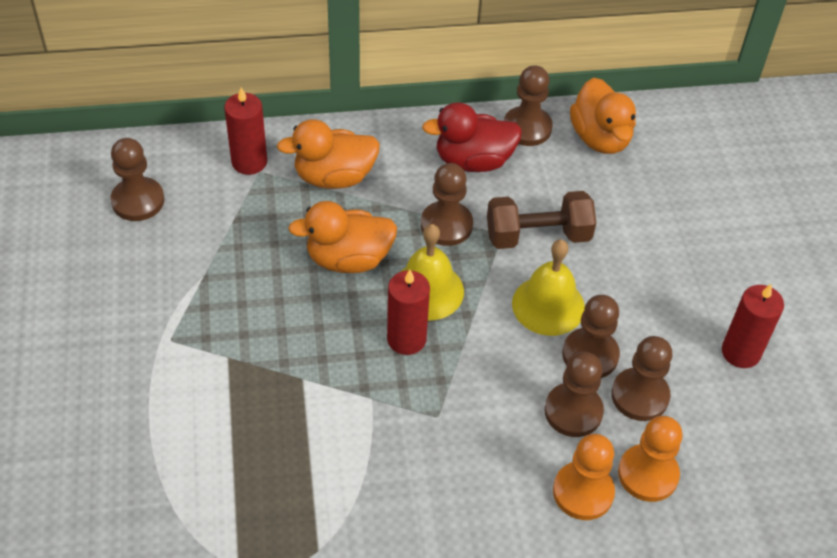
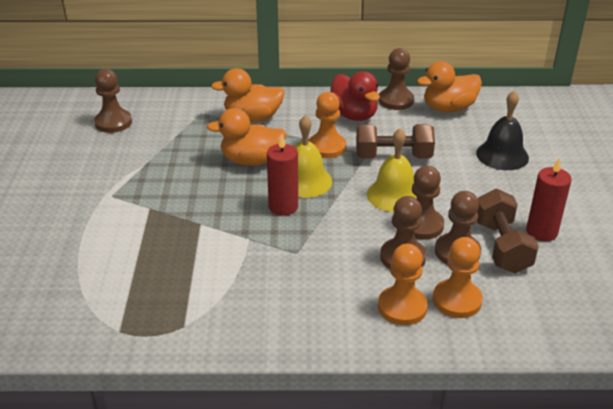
camera: 10 degrees right, 15 degrees down
(249, 162) = (195, 107): red candle -> none
(446, 225) = (327, 147): brown pawn -> orange pawn
(473, 161) = (353, 115): red duck -> red duck turned 120 degrees counterclockwise
(600, 138) = (448, 108): orange duck -> orange duck turned 75 degrees clockwise
(680, 221) = (502, 155): none -> black bell
(693, 381) = (501, 246): none -> brown dumbbell

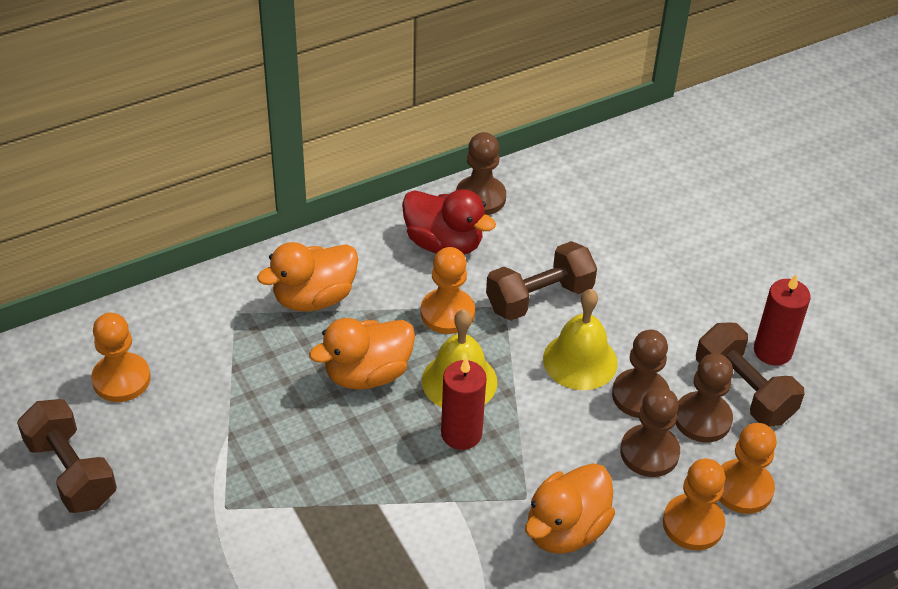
camera: 30 degrees left, 10 degrees up
(48, 153) = (71, 472): none -> brown dumbbell
(113, 122) = (121, 379): brown pawn -> orange pawn
(448, 108) = (554, 188): orange duck -> orange duck (566, 529)
(502, 155) = (663, 246): black bell -> none

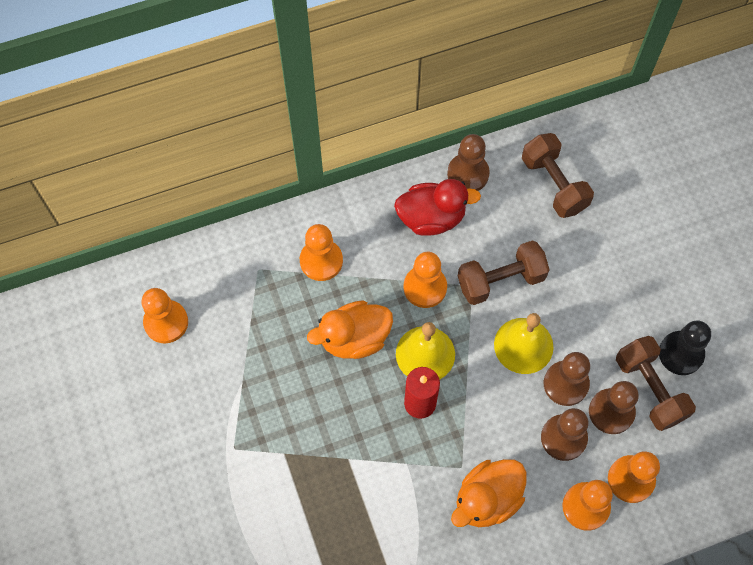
camera: 10 degrees right, 20 degrees up
(71, 472) = (123, 402): brown dumbbell -> brown dumbbell (554, 184)
(314, 298) = (321, 261): orange duck -> orange pawn
(444, 243) = (431, 218): red duck -> red duck turned 45 degrees counterclockwise
(772, 351) = (680, 354): red candle -> black pawn

